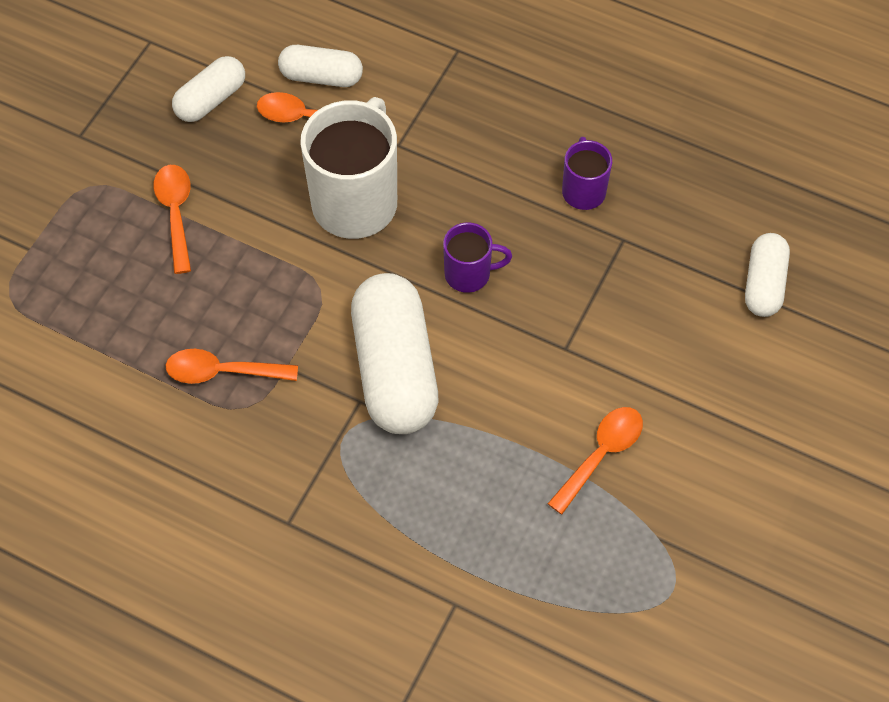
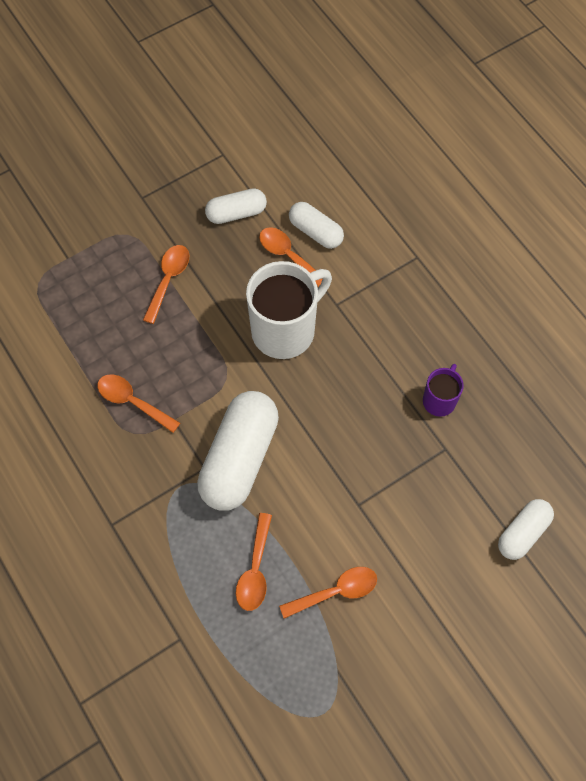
camera: 30 degrees right, 5 degrees up
(469, 274) = (327, 419): purple mug -> none
(494, 481) = (255, 570): none -> orange spoon

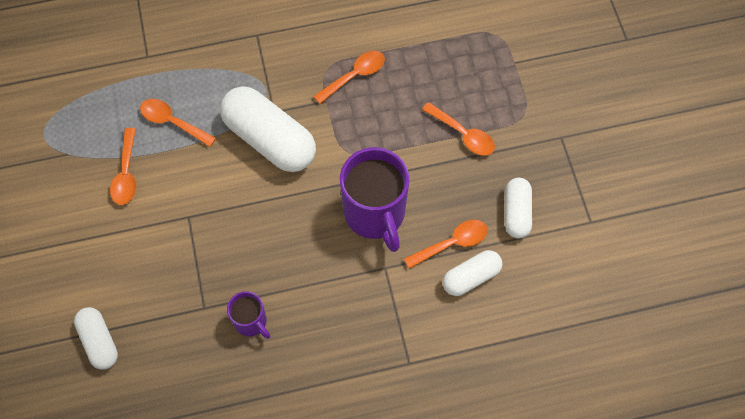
camera: 110 degrees right, 0 degrees up
(285, 330) = (375, 214): white mug -> purple mug

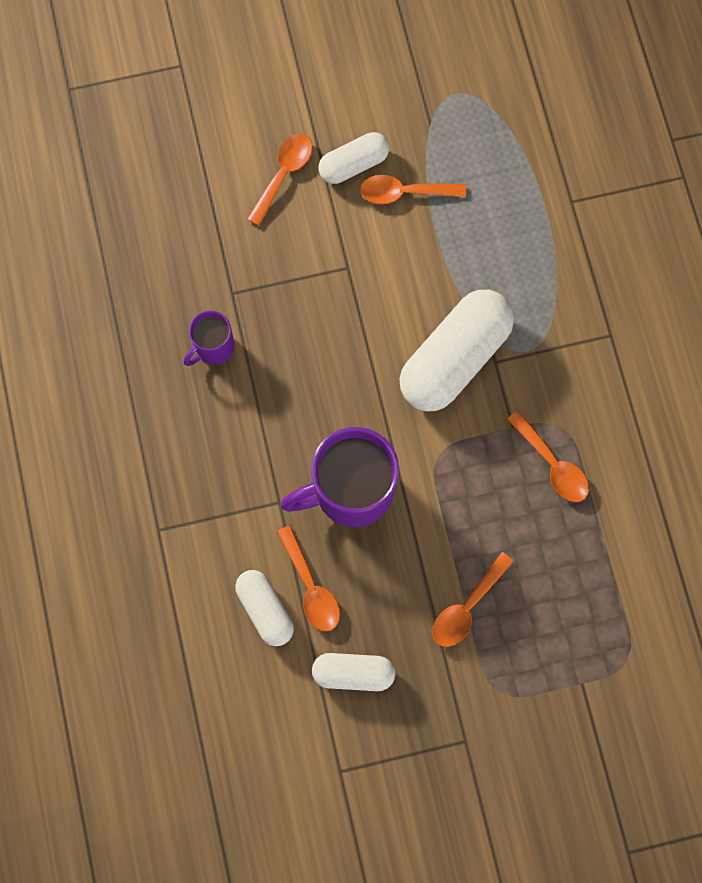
camera: 90 degrees right, 10 degrees up
(99, 341) = (195, 184): white capsule -> white capsule (353, 165)
(172, 122) = (476, 240): orange spoon -> orange spoon (283, 174)

